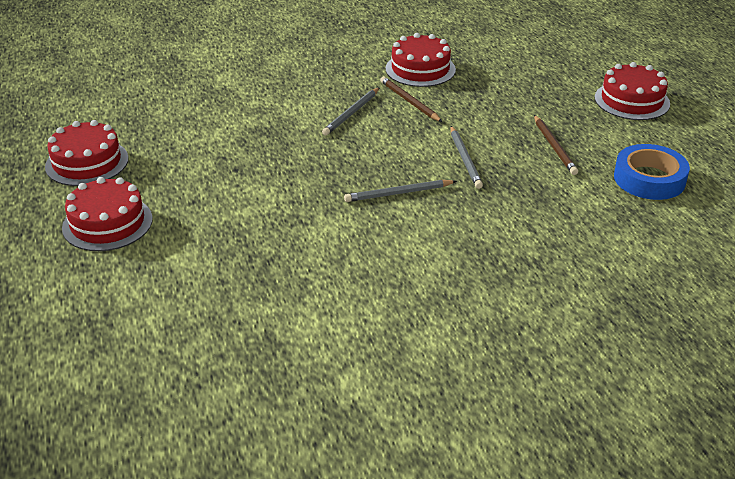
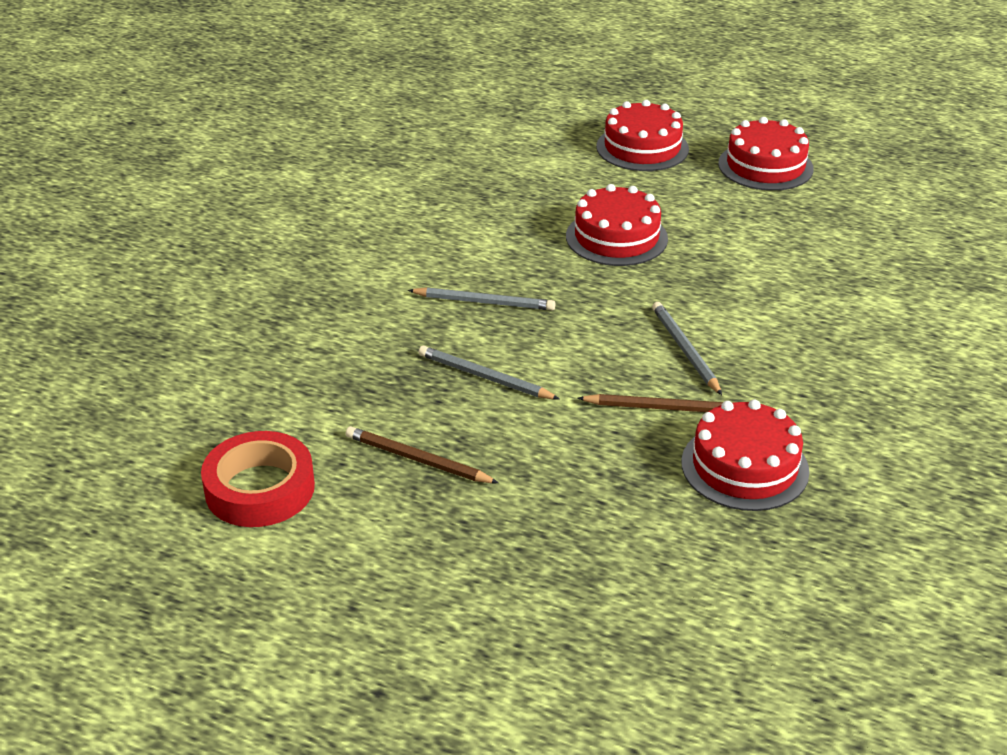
camera: 130 degrees right, 0 degrees up
(398, 193) = (484, 302): grey pencil -> grey pencil turned 75 degrees clockwise
(632, 100) = (419, 620): red cake -> red cake (616, 237)
(649, 179) = (260, 489): blue tape -> red tape

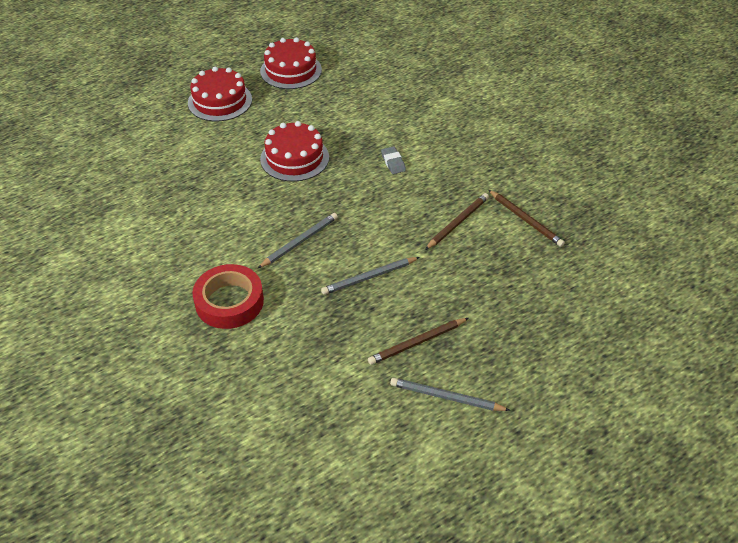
camera: 55 degrees left, 10 degrees up
(260, 489) = (383, 429): red tape -> red tape (229, 301)
(685, 350) = (418, 189): grey pencil -> grey pencil (446, 397)
(706, 310) = (393, 162): none -> grey eraser
(744, 466) = (526, 220): red cake -> brown pencil

